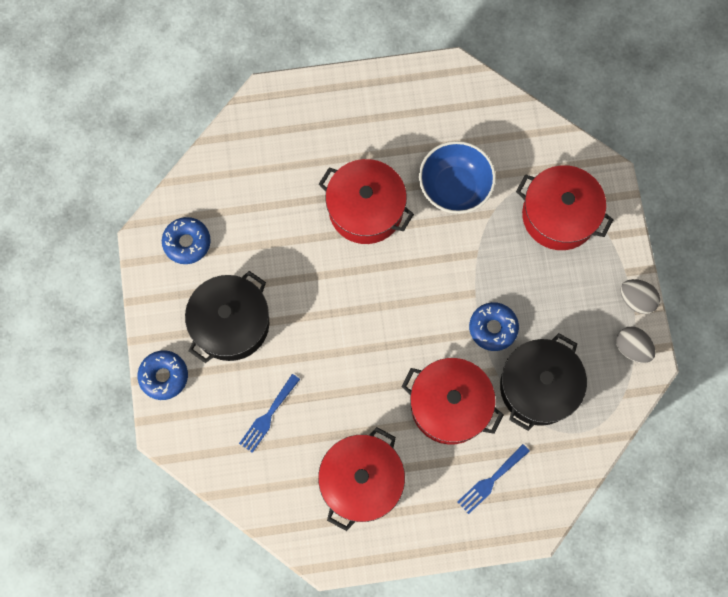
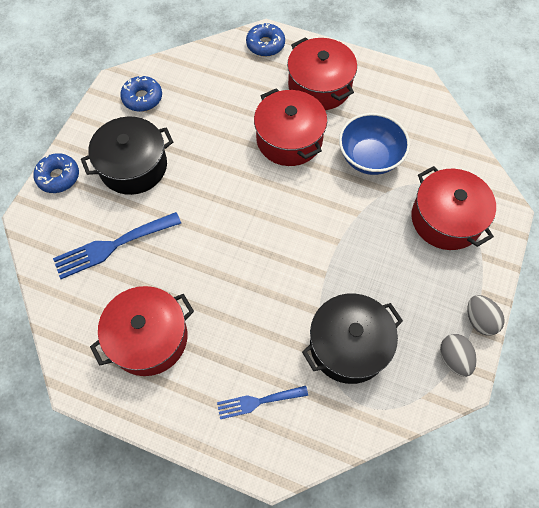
camera: 30 degrees right, 10 degrees down
(268, 416) = (112, 246): blue fork -> blue fork, size x1.60
(449, 405) = (262, 318): red pot -> red pot (319, 86)
(493, 328) = (337, 276): blue donut -> blue donut (265, 45)

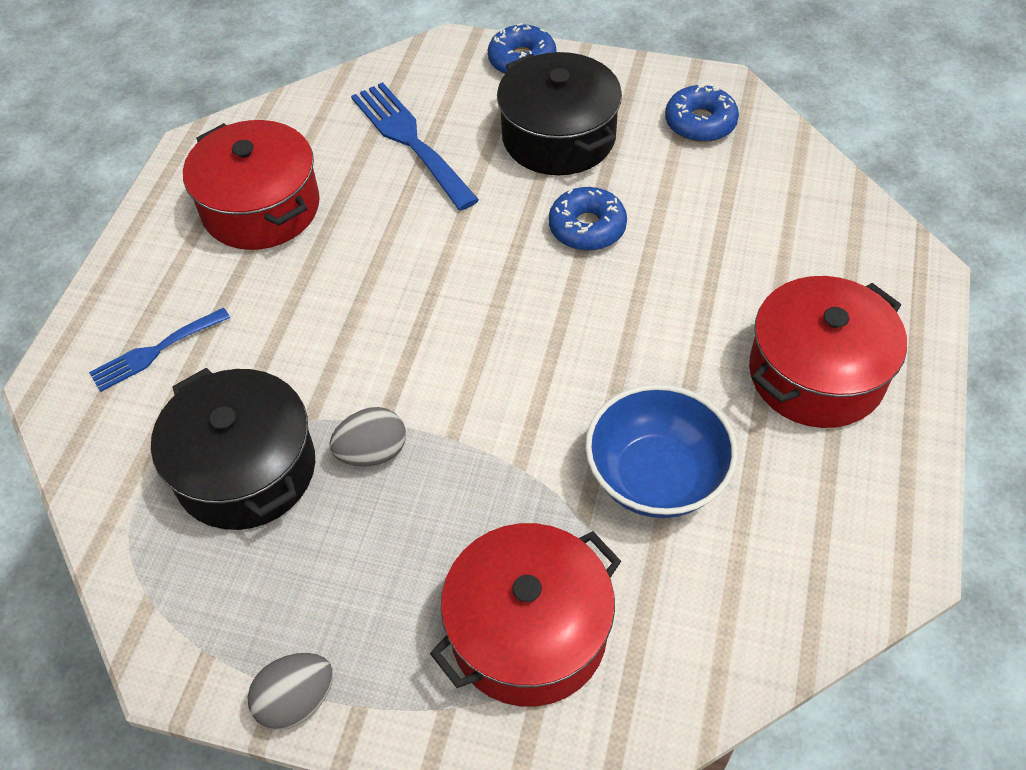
camera: 85 degrees right, 10 degrees down
(258, 402) = (155, 351): blue fork -> blue fork turned 105 degrees counterclockwise
(265, 45) = (892, 272): blue donut -> blue donut (587, 227)
(289, 139) = (667, 337): red pot -> none
(453, 358) = (216, 649): grey egg -> grey egg (372, 452)

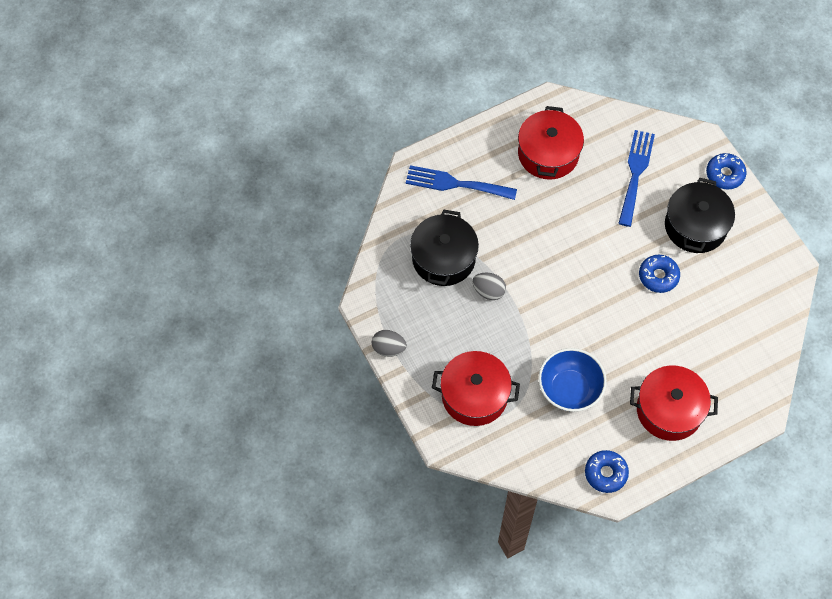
camera: 45 degrees right, 10 degrees up
(155, 351) = (455, 184): blue fork -> blue fork, size x1.60
(700, 123) = (761, 273): blue donut -> blue donut (605, 473)

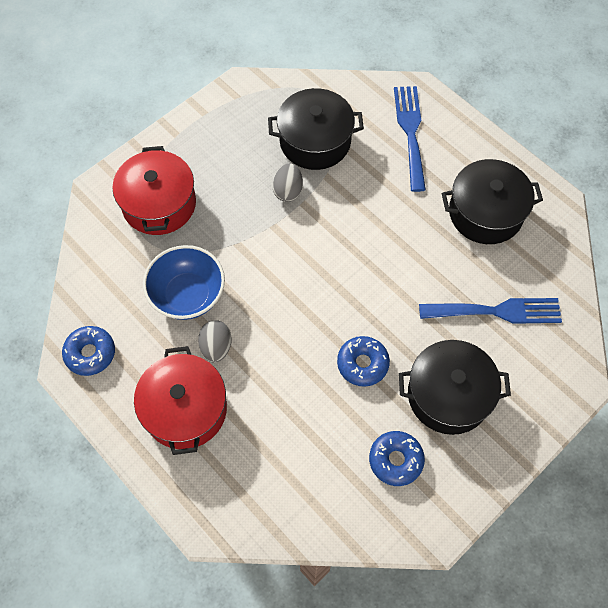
camera: 75 degrees right, 0 degrees up
(388, 348) = (195, 117): grey egg -> grey egg (216, 347)
(548, 154) = (485, 213): red pot -> black pot
(725, 174) = (538, 418): blue donut -> blue donut (395, 460)

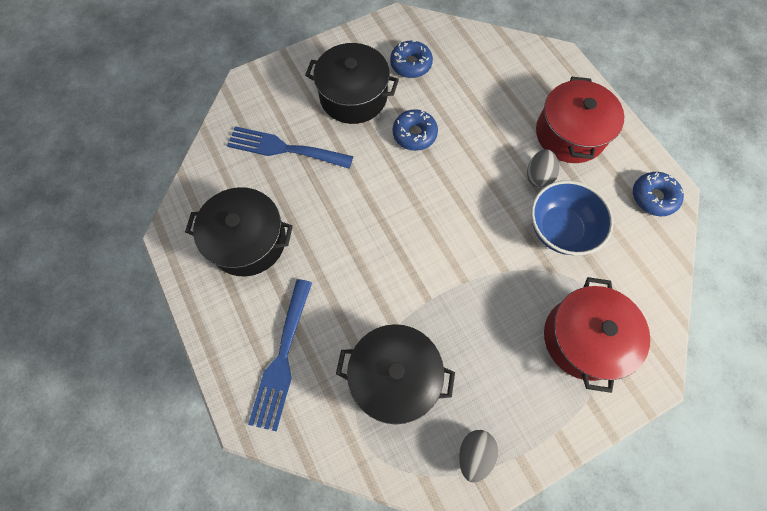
camera: 165 degrees left, 5 degrees up
(288, 191) = (440, 318): grey egg -> grey egg (474, 453)

